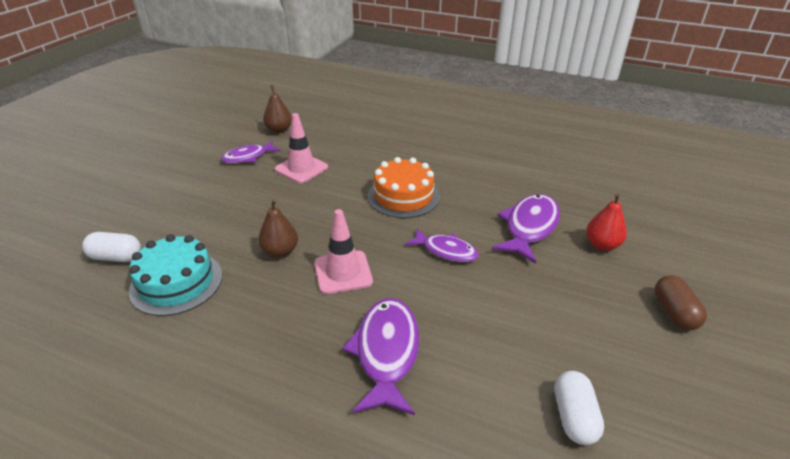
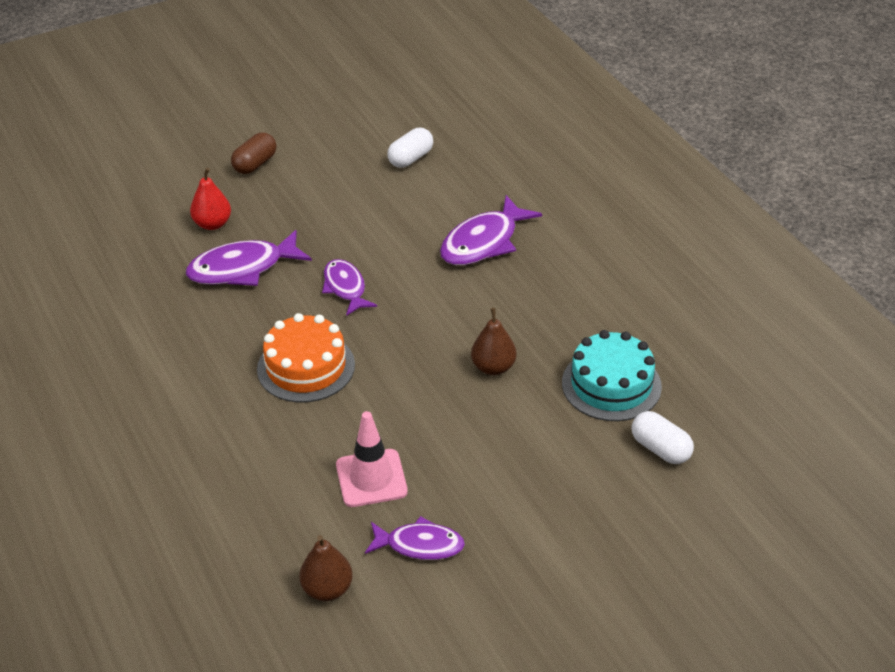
camera: 140 degrees left, 5 degrees up
(343, 272) = (455, 316): pink traffic cone -> none

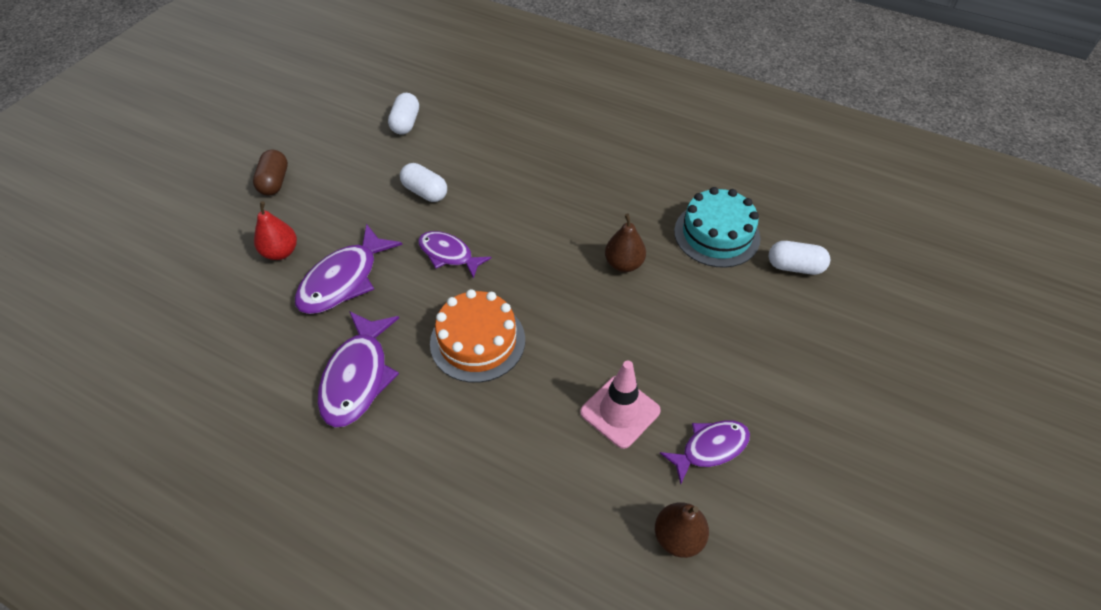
camera: 35 degrees left, 10 degrees up
(373, 226) = (425, 192): none -> white capsule
(484, 242) = (524, 166): purple fish -> purple fish (358, 377)

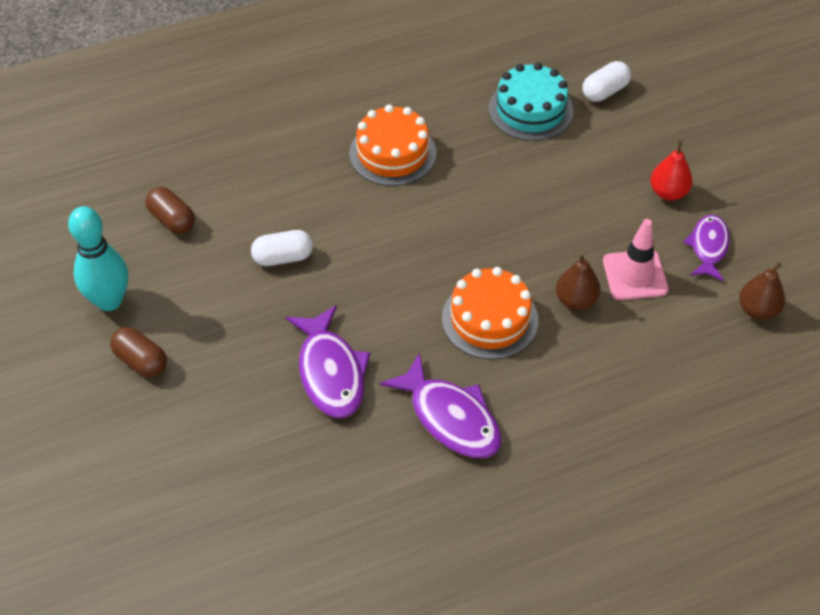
camera: 50 degrees left, 0 degrees up
(281, 252) = (246, 401): red pear -> red pear (668, 192)
(312, 138) = (109, 301): none -> turquoise bowling pin
(405, 123) = (172, 220): white capsule -> brown capsule
(448, 254) = (377, 284): purple fish -> none
(581, 187) = (392, 153): none -> orange cake
(624, 264) = (503, 182): brown pear -> brown pear (576, 300)

